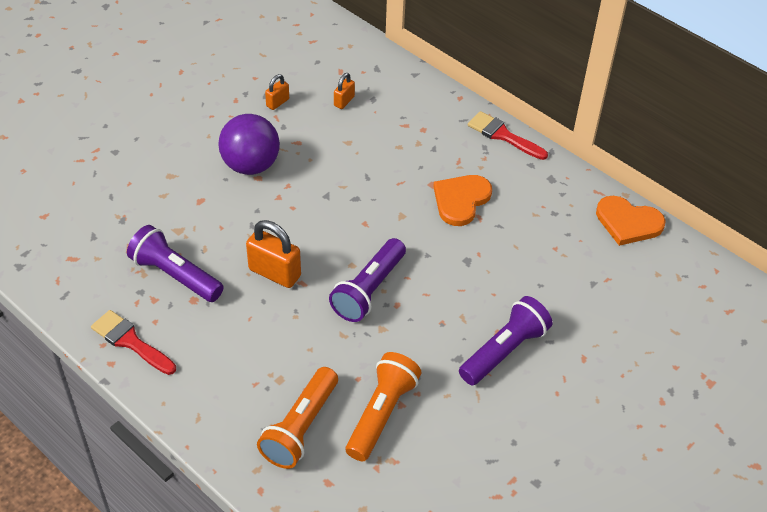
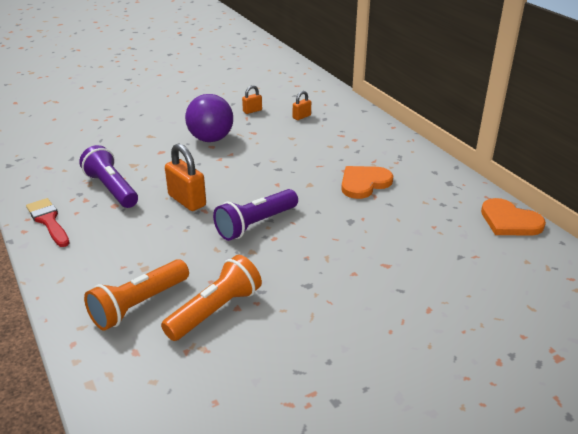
camera: 20 degrees right, 15 degrees down
(503, 135) = (418, 152): red brush -> none
(504, 351) = (353, 288): purple flashlight -> none

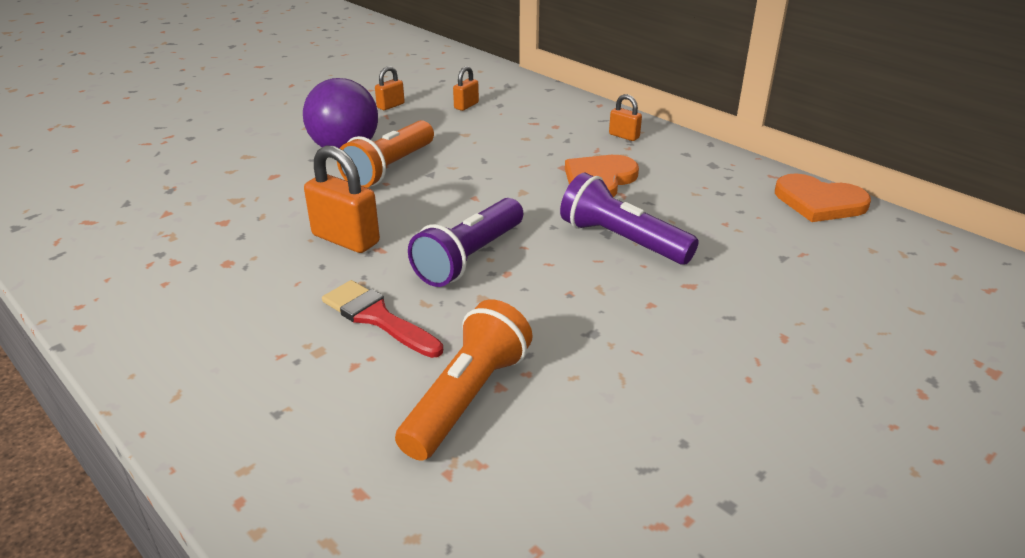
camera: 15 degrees left, 0 degrees up
(48, 221) = (119, 303): red brush -> red brush (377, 318)
(112, 189) = (213, 239): purple flashlight -> purple flashlight (622, 240)
(138, 305) = (333, 412): orange flashlight -> orange flashlight (389, 168)
(398, 153) = (624, 136): none -> orange padlock

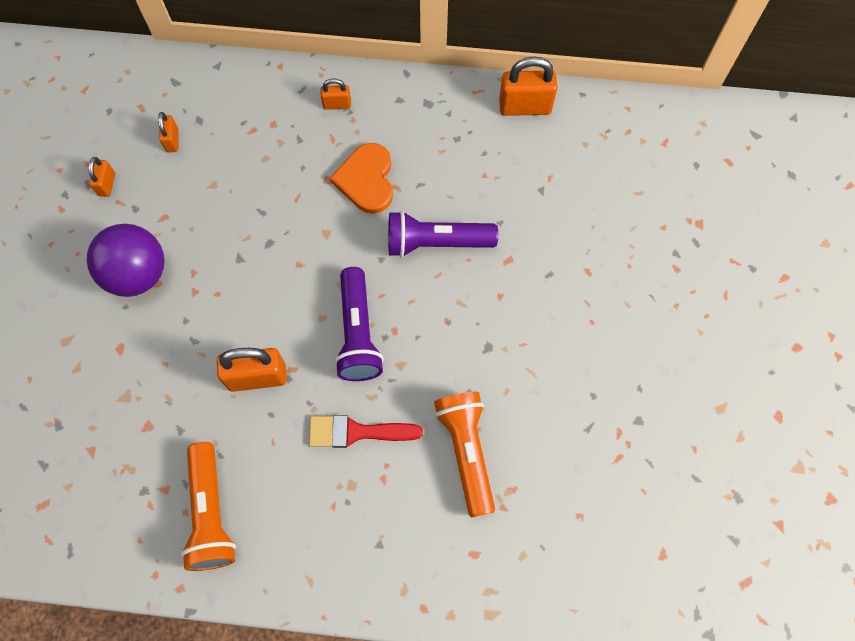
camera: 40 degrees left, 35 degrees up
(389, 168) = (201, 274): orange flashlight -> orange flashlight (210, 513)
(819, 202) = (525, 107): orange heart -> orange padlock

